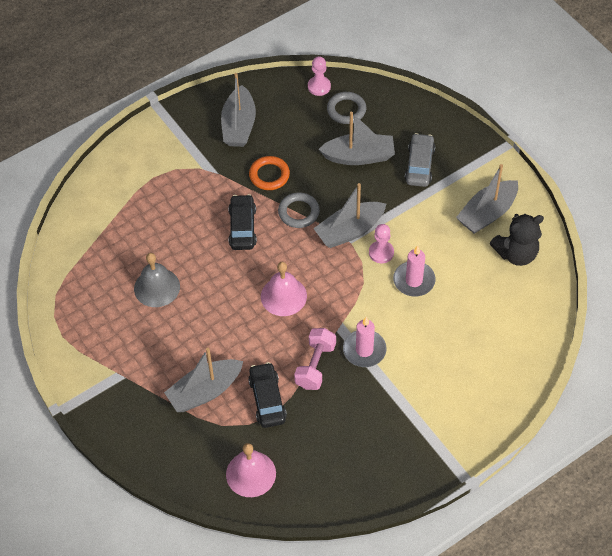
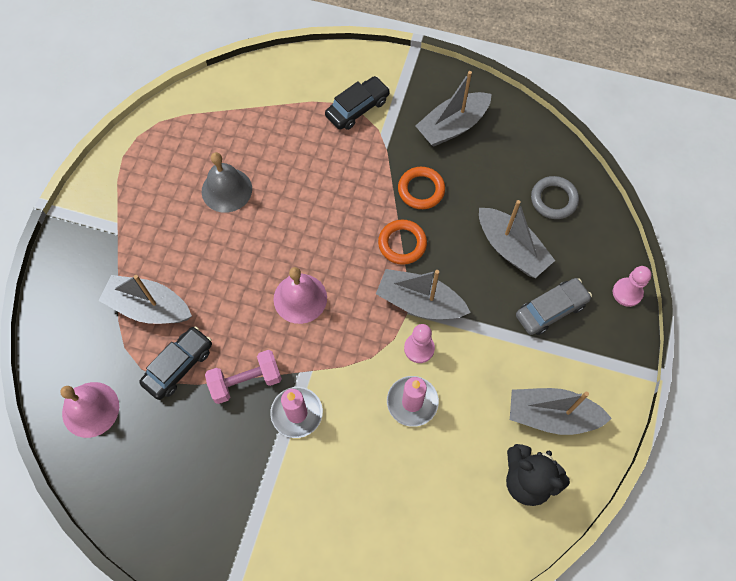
camera: 50 degrees right, 10 degrees up
(242, 227) = (346, 210): black car -> black car (357, 108)
(298, 212) = (402, 244): grey ring -> orange ring
(319, 86) = (558, 158): pink pawn -> pink pawn (627, 292)

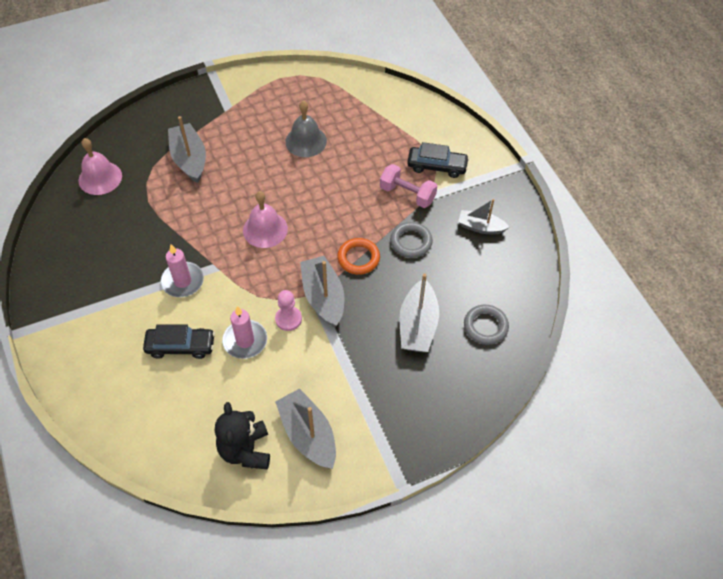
camera: 50 degrees right, 10 degrees down
(179, 366) = (163, 200): black car -> black car (180, 346)
(246, 381) = (182, 240): pink dumbbell -> pink dumbbell (407, 194)
(421, 190) = (411, 242): orange ring -> grey ring
(452, 126) = (480, 227): grey boat -> grey boat, size x0.65
(551, 310) = (392, 381): grey car -> none
(627, 292) = (455, 424): pink pawn -> none

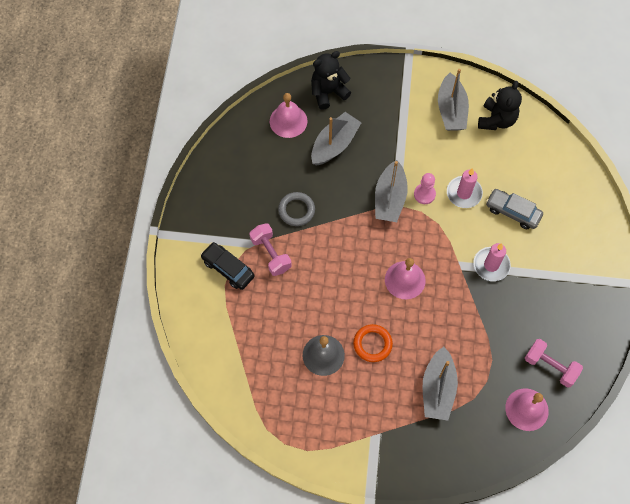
camera: 150 degrees left, 10 degrees up
(88, 219) = (550, 366): none -> pink dumbbell
(180, 346) = (512, 212): black car -> grey car
(358, 258) = (345, 217): orange ring -> orange ring (372, 344)
(466, 382) = (328, 92): none -> black teddy bear
(480, 227) = (234, 196): grey boat -> none
(485, 326) = (288, 121): grey ring -> pink bell

